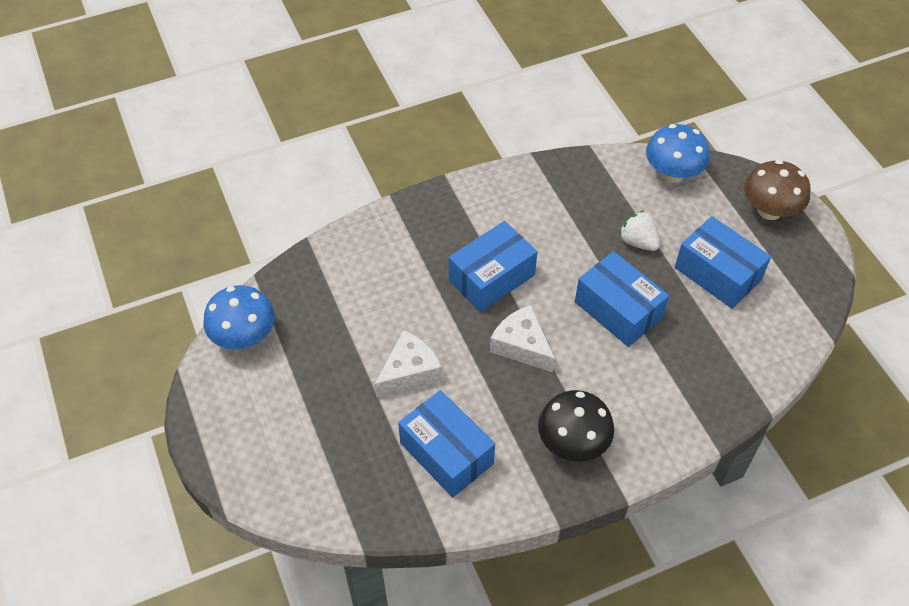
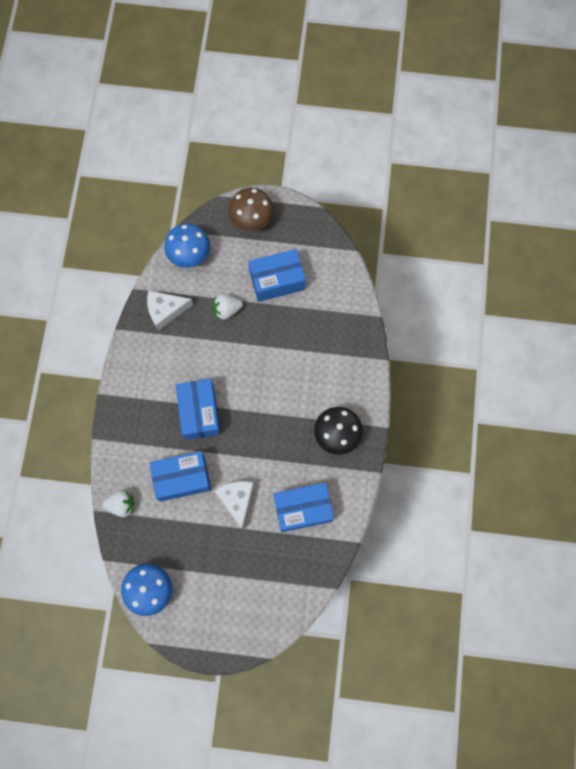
camera: 60 degrees left, 20 degrees up
(329, 258) = (121, 505): none -> white strawberry
(521, 346) = (258, 424): white cheese -> white cheese (166, 311)
(618, 310) = (267, 353): blue box -> blue box (182, 478)

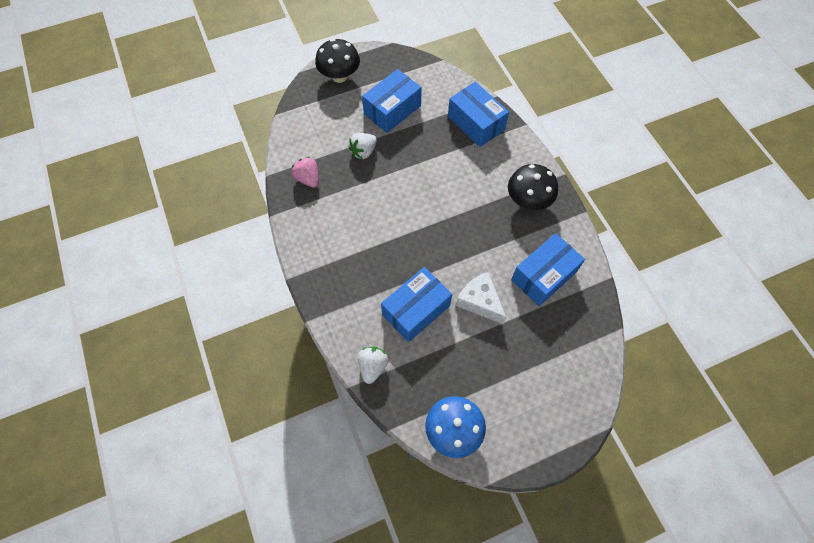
camera: 30 degrees left, 10 degrees down
(121, 505) = (373, 366): white strawberry -> white strawberry turned 45 degrees counterclockwise
(166, 311) = (308, 179): white cheese -> pink strawberry
(189, 254) = (301, 126): blue mushroom -> none
(199, 412) = (394, 245): blue box -> blue box (476, 123)
(252, 219) = (339, 76): brown mushroom -> black mushroom

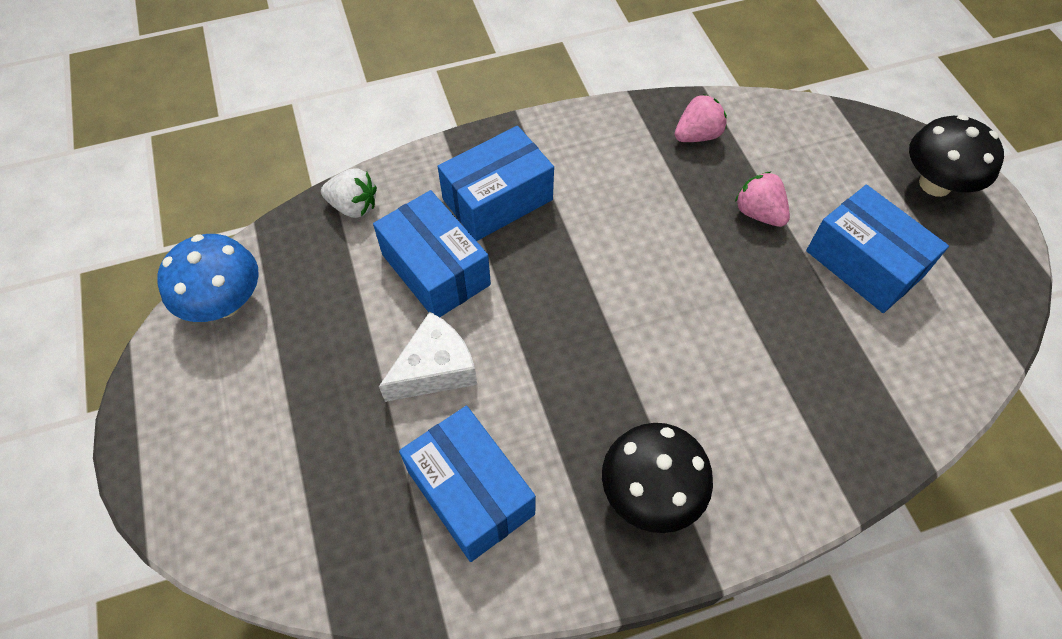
camera: 95 degrees right, 5 degrees down
(363, 152) = (758, 213): white strawberry -> pink strawberry
(476, 123) = (849, 414): blue box -> blue box (497, 199)

